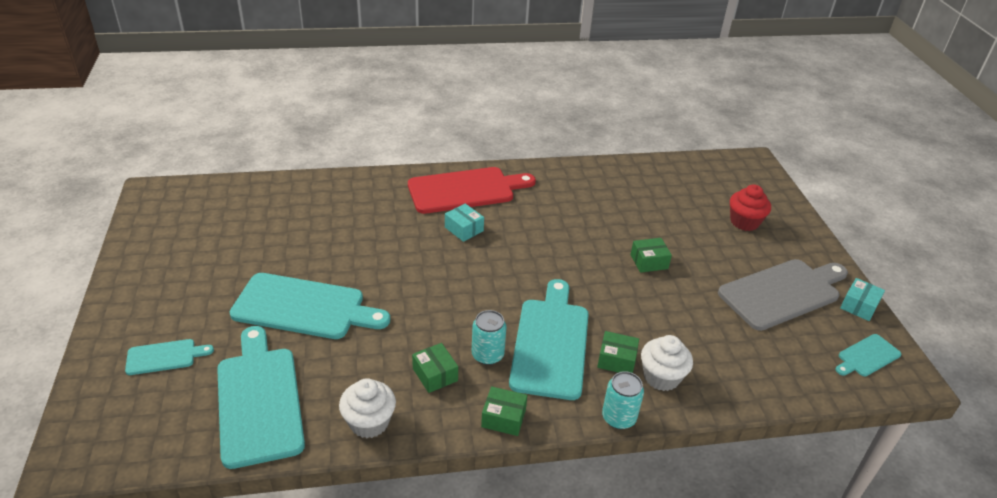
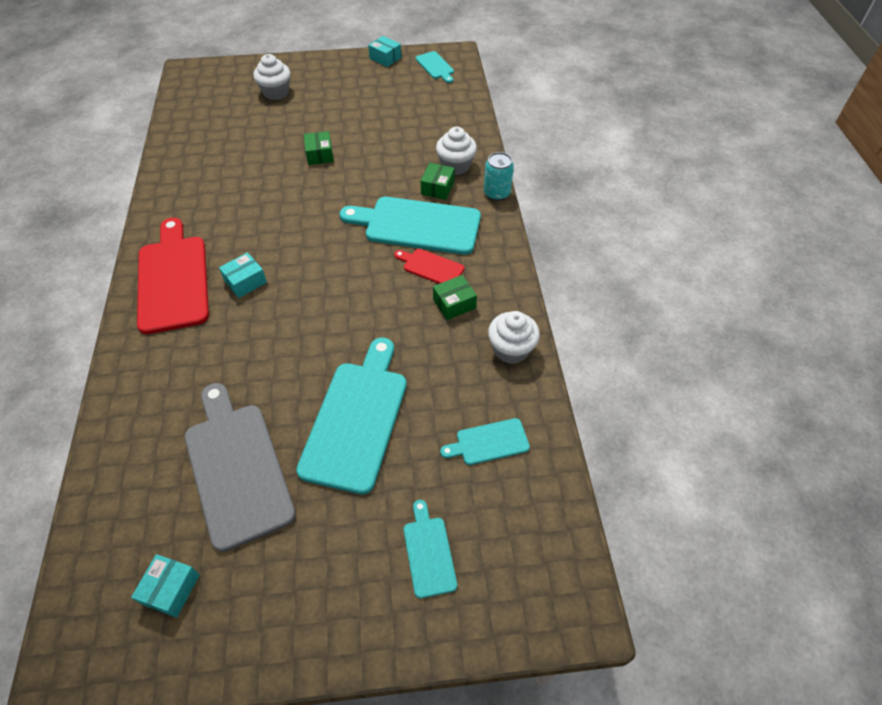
camera: 85 degrees left, 15 degrees up
(188, 225) = (171, 589): none -> turquoise box
(259, 400) = (489, 442): turquoise cutting board -> turquoise cutting board, size x0.49
(487, 355) = (431, 267): turquoise can -> red cutting board
(503, 418) = (500, 259): green box -> none
(744, 222) = (276, 92): red cupcake -> white cupcake
(783, 293) = (367, 89): grey cutting board -> grey cutting board (237, 467)

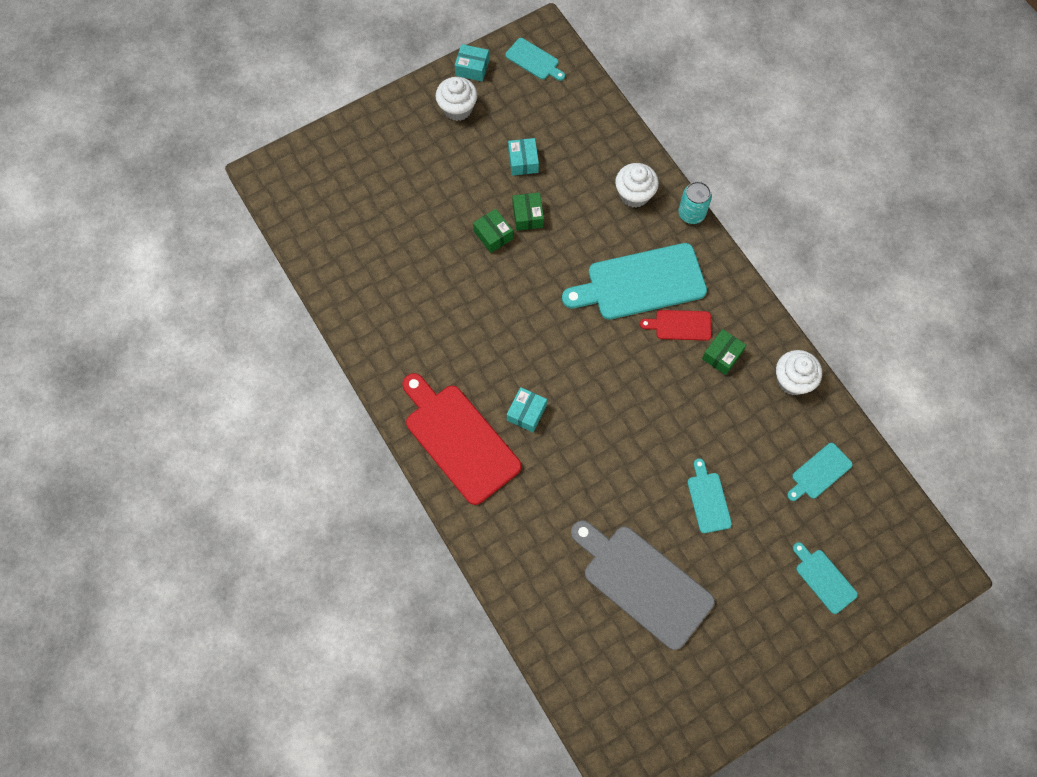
camera: 25 degrees left, 15 degrees up
(171, 589) = (661, 692): turquoise box -> turquoise box (523, 161)
(276, 92) = (388, 167): white cupcake -> white cupcake (457, 109)
(357, 419) = (708, 499): turquoise cutting board -> turquoise cutting board, size x0.49
(437, 188) = (633, 230): green box -> green box (528, 216)

